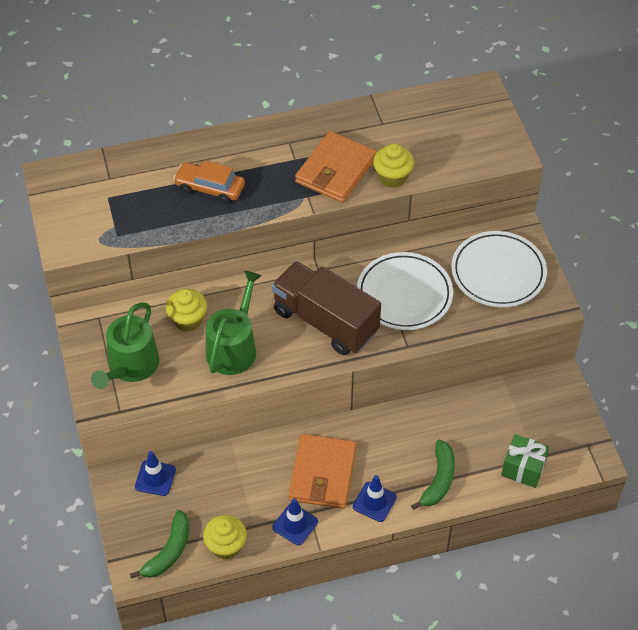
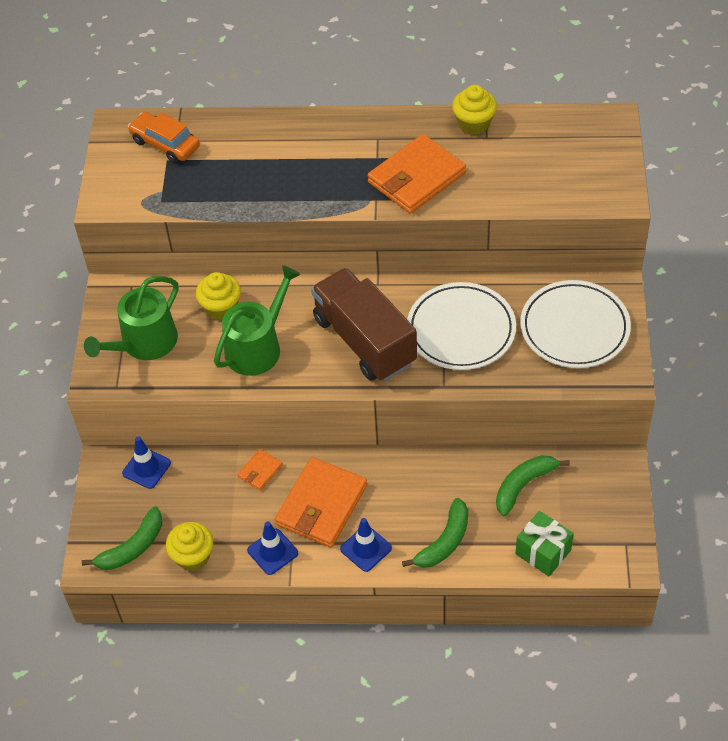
camera: 20 degrees right, 0 degrees up
(210, 188) = (275, 171): orange car -> orange car (165, 144)
(258, 457) = (260, 471): none -> orange wallet
(392, 177) = (475, 197): yellow cupcake -> yellow cupcake (474, 124)
(487, 416) = (523, 485): none -> green banana

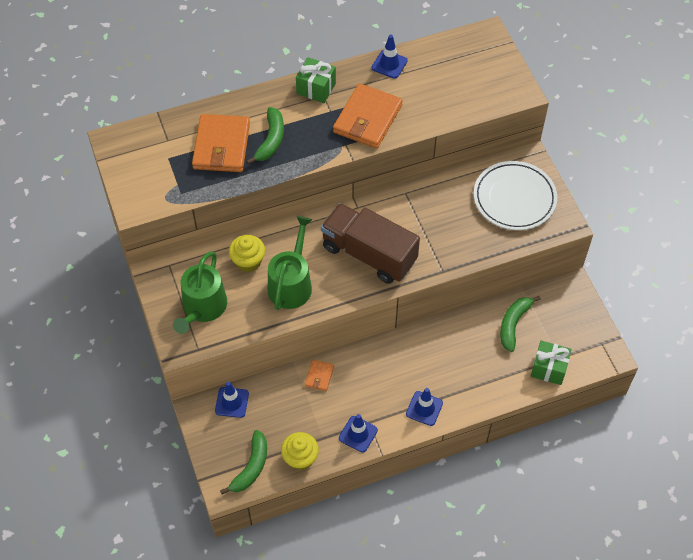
camera: 25 degrees left, 5 degrees up
(165, 144) = (160, 145): orange car -> none
(321, 505) = (377, 387): orange wallet -> orange wallet (221, 146)
(373, 128) = (316, 88): none -> green gift
(444, 542) = (477, 384): green banana -> green banana (271, 140)
(461, 330) = (435, 224): white plate -> none
(474, 124) = (389, 64): yellow cupcake -> blue traffic cone

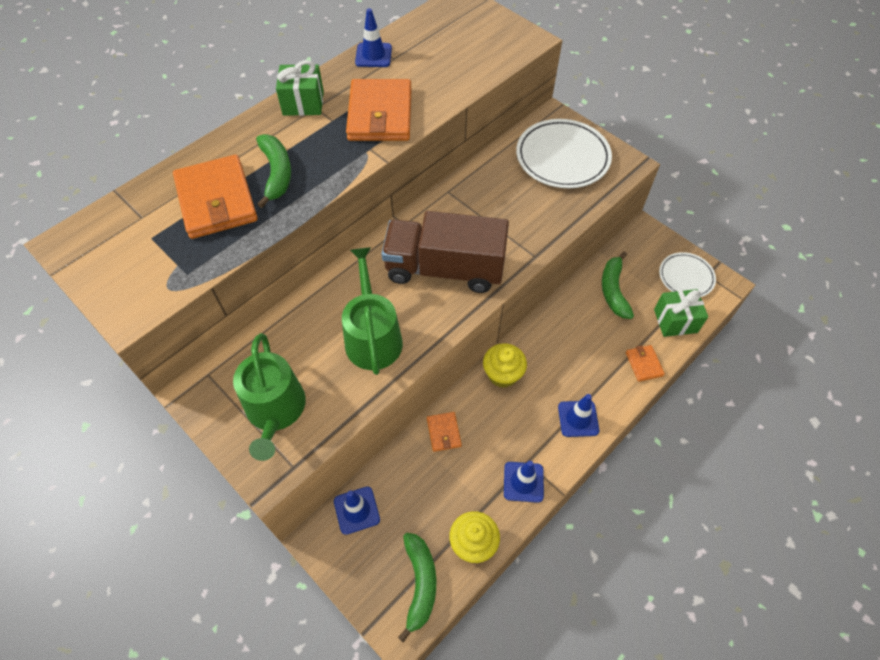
camera: 25 degrees left, 0 degrees up
(248, 261) = (307, 331): yellow cupcake -> yellow cupcake (502, 374)
(501, 390) = (644, 364): none -> orange wallet
(582, 337) = (686, 277): none -> white plate

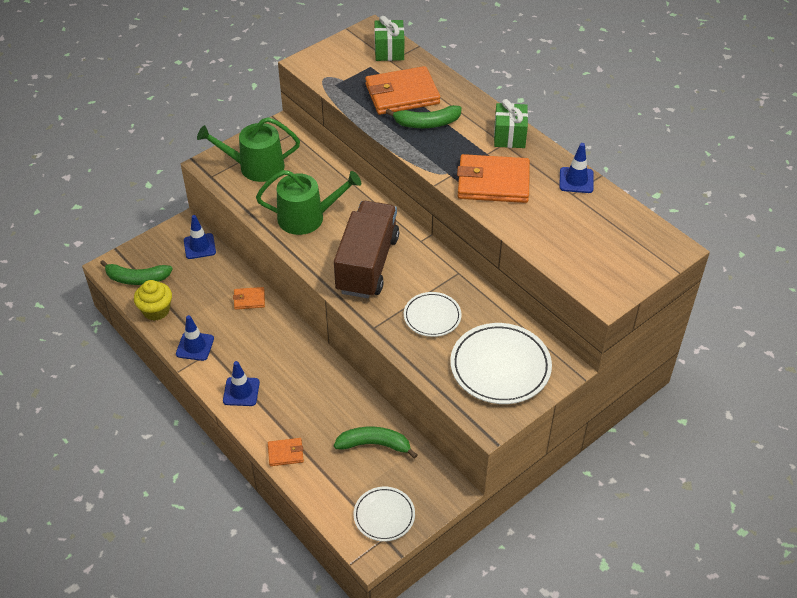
camera: 95 degrees right, 10 degrees down
(502, 374) = (295, 343): yellow cupcake -> none
(511, 209) = (432, 316): none -> white plate
(675, 321) = (330, 492): green gift -> green gift (389, 51)

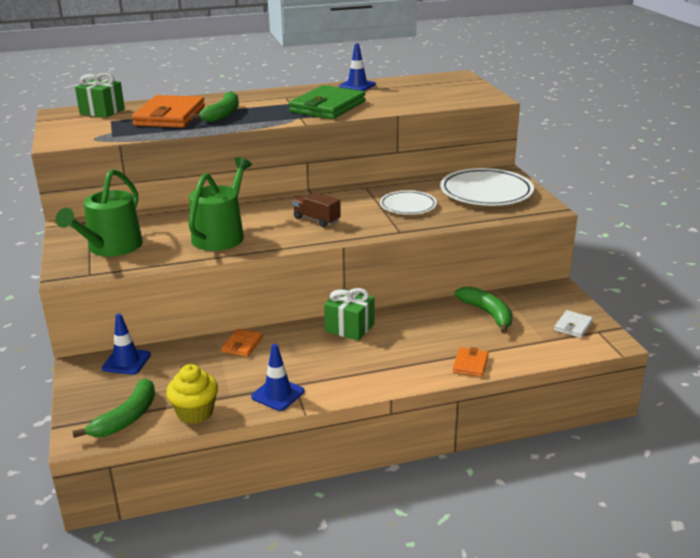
camera: 65 degrees left, 20 degrees down
(241, 392) = (369, 375): blue traffic cone -> none
(367, 264) = (316, 220): brown truck -> brown truck, size x0.44
(374, 444) = (487, 314): green banana -> green banana turned 120 degrees clockwise
(384, 515) = (573, 326): white plate -> white wallet
(493, 182) = (327, 107): orange wallet -> green wallet
(509, 136) = (280, 94): green gift -> green gift (349, 327)

